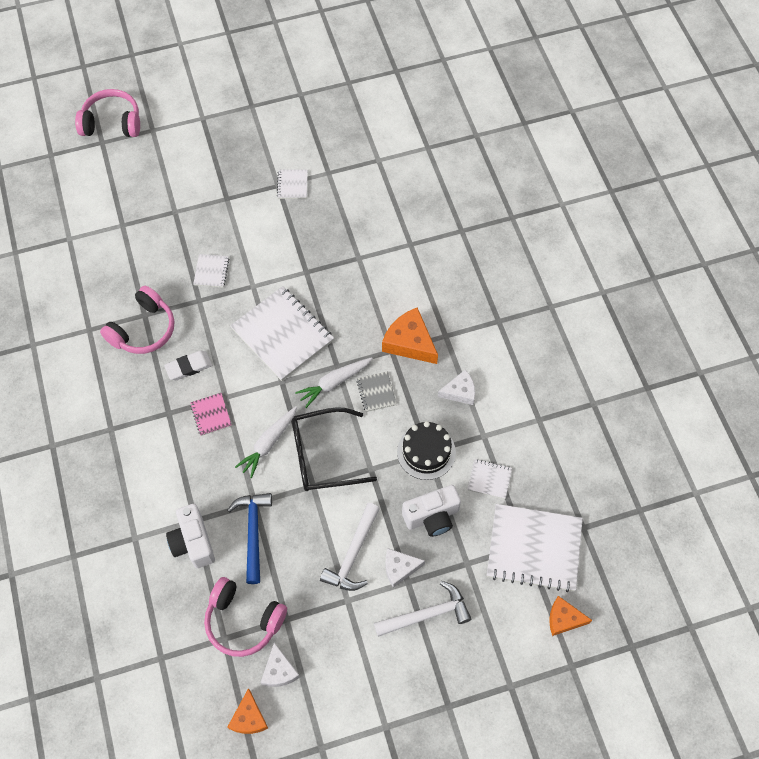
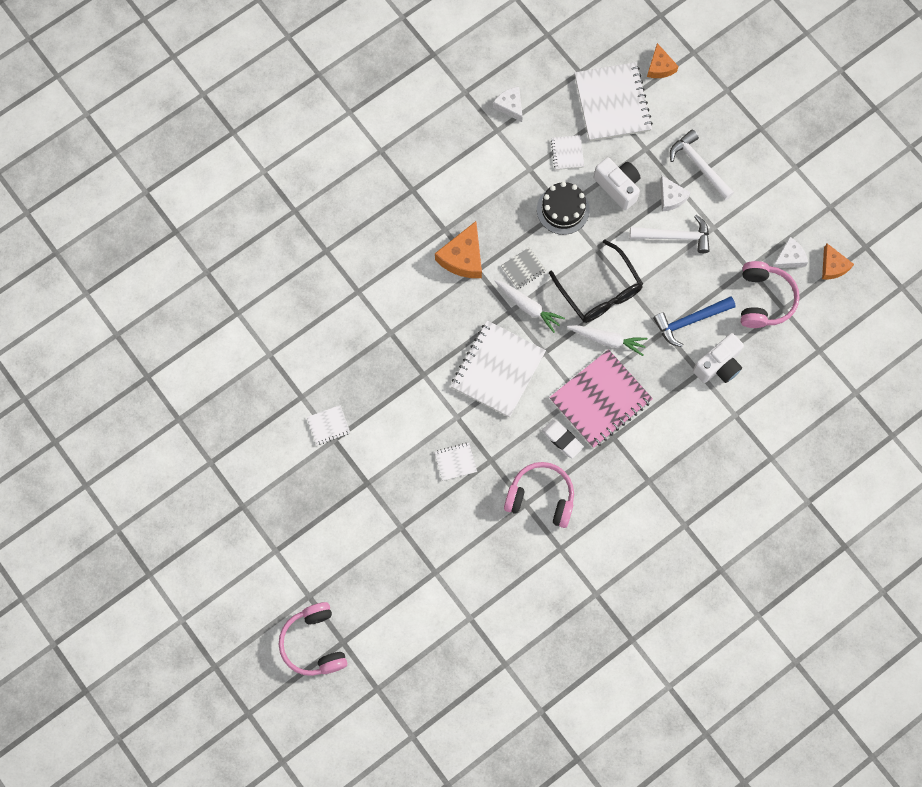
camera: 110 degrees left, 10 degrees up
(211, 415) = (600, 400): pink notebook -> pink notebook, size x2.19
(249, 717) = (833, 266): orange cheese -> orange cheese turned 90 degrees clockwise
(460, 391) = (495, 200): white cheese -> white cheese (510, 106)

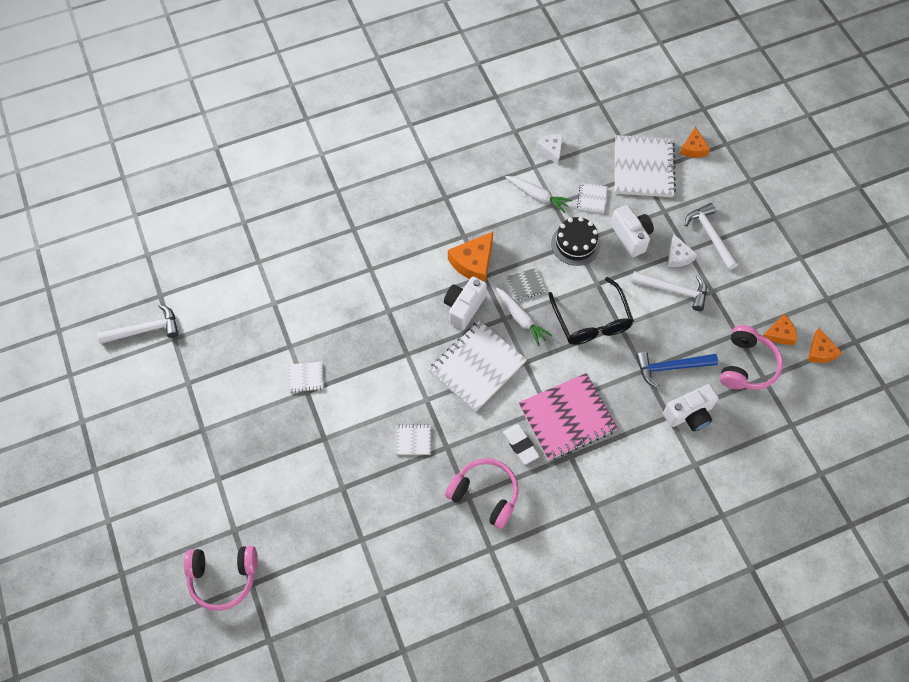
camera: 15 degrees right, 10 degrees down
(145, 418) = (145, 330): none -> white hammer
(314, 643) = (223, 577): pink headphones -> pink headphones turned 90 degrees counterclockwise
(467, 310) = (464, 308): none -> white camera
(607, 340) = (587, 365): white carrot -> white carrot (538, 196)
(789, 258) = (779, 334): white cheese -> orange cheese

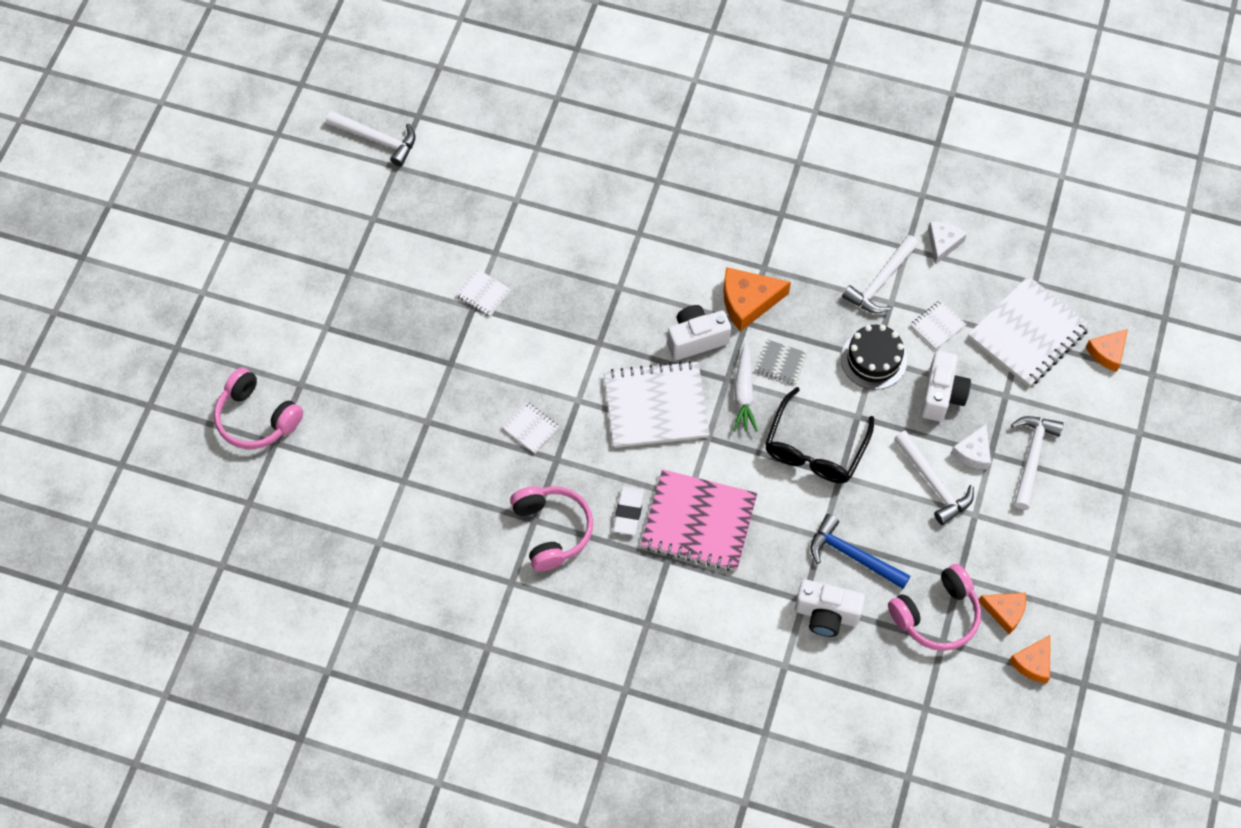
camera: 40 degrees right, 0 degrees up
(538, 196) = (880, 282): white carrot -> white hammer

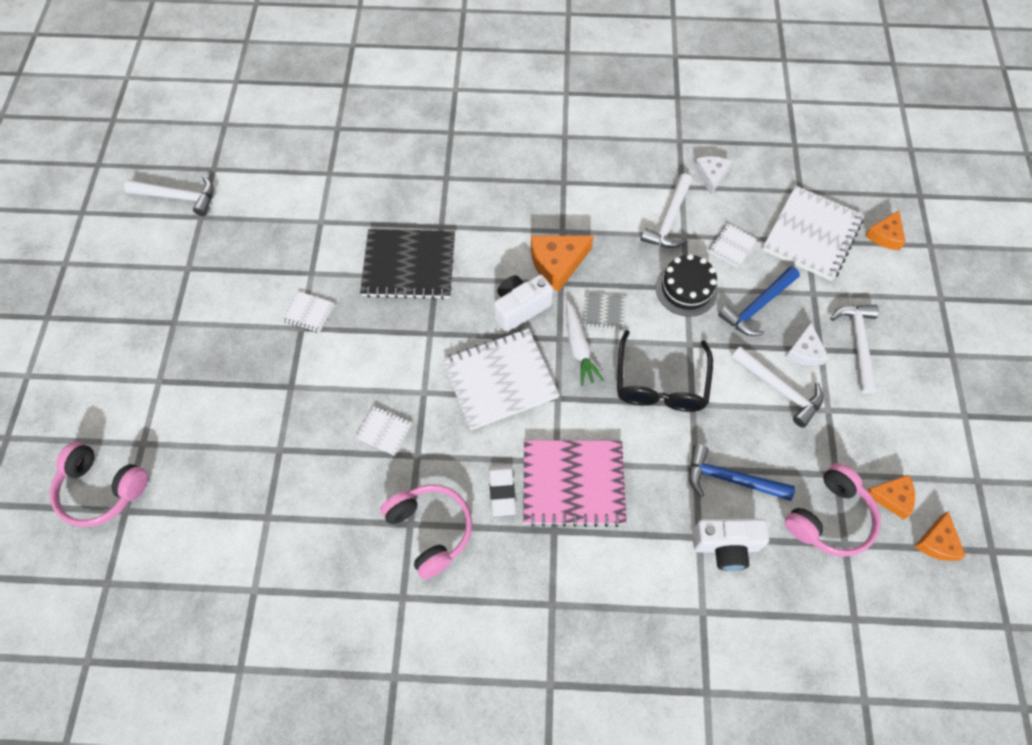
camera: 15 degrees left, 0 degrees up
(595, 268) = (409, 266): none -> black notebook
(941, 395) = (757, 306): white camera -> blue hammer

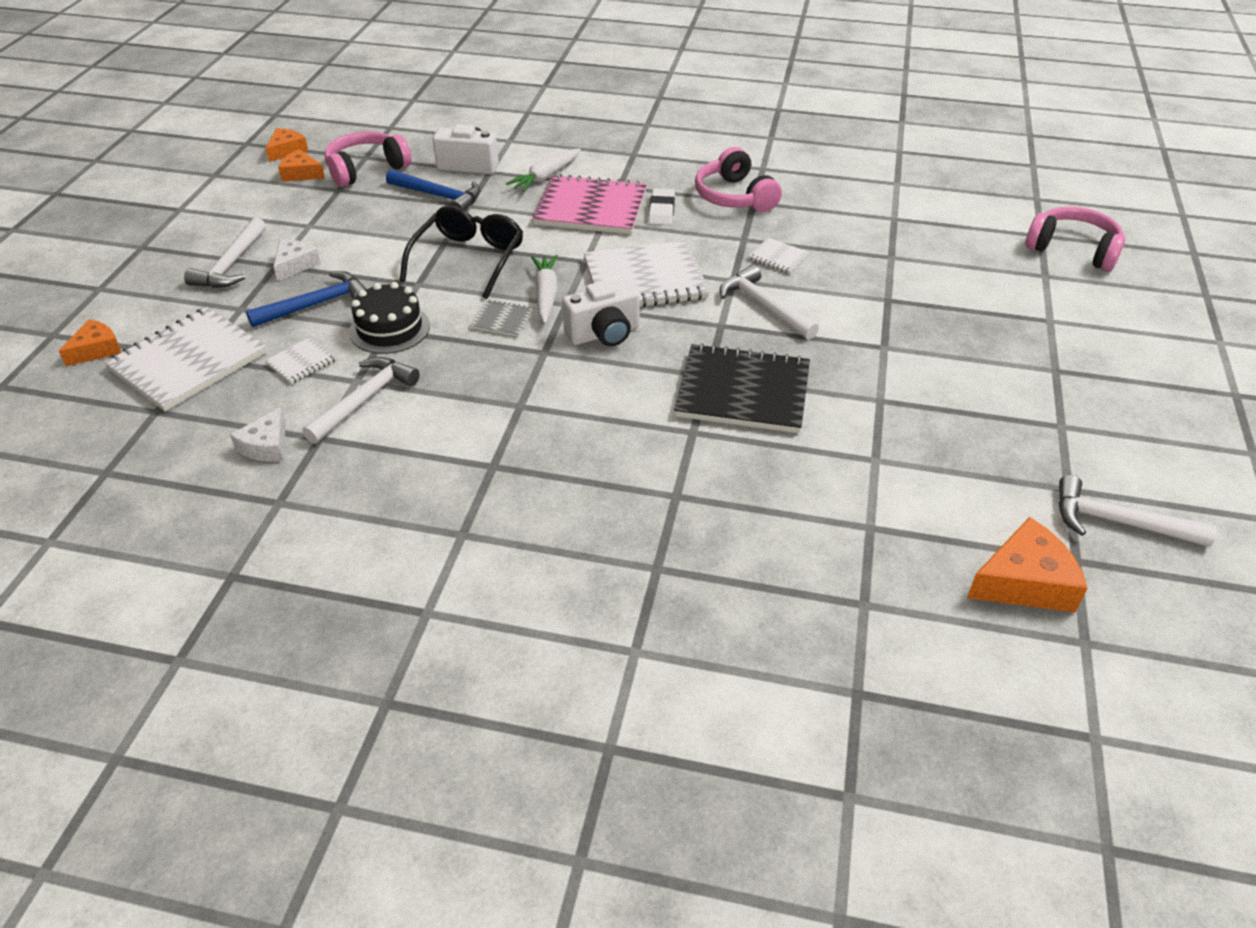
camera: 170 degrees left, 20 degrees down
(308, 313) = (877, 359): white notebook -> none
(557, 264) = (540, 371): orange cheese -> orange cheese (1024, 581)
(635, 536) = (546, 177): none -> white carrot
(779, 389) = (345, 243): white hammer -> white hammer (764, 306)

